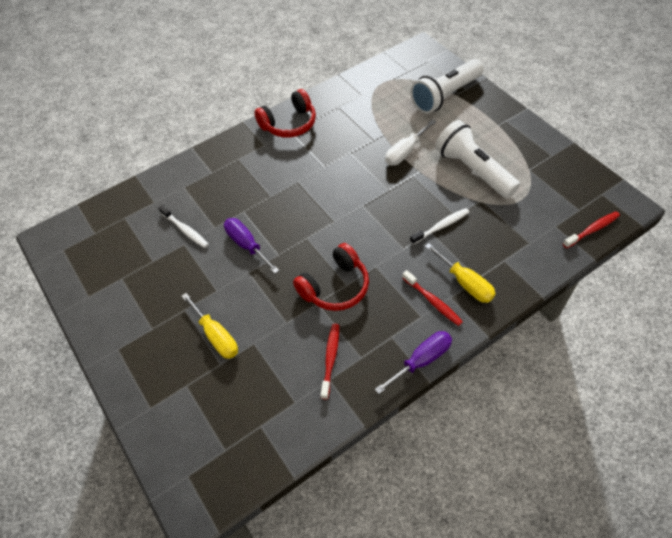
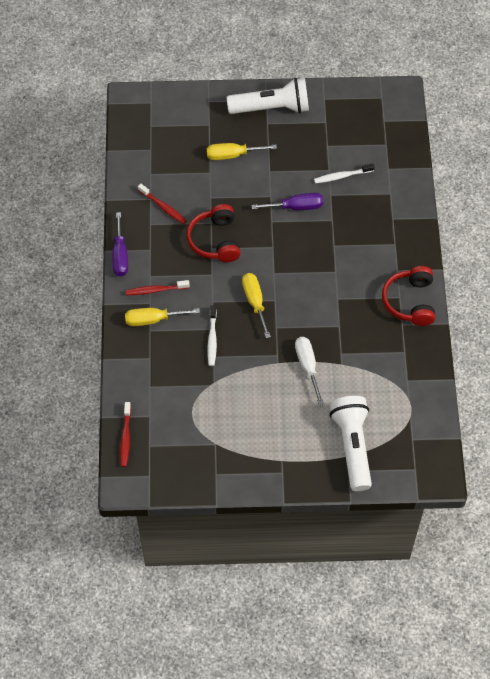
camera: 120 degrees right, 5 degrees up
(376, 218) = (255, 302): none -> yellow screwdriver
(473, 170) = (248, 402): white flashlight -> white flashlight (272, 108)

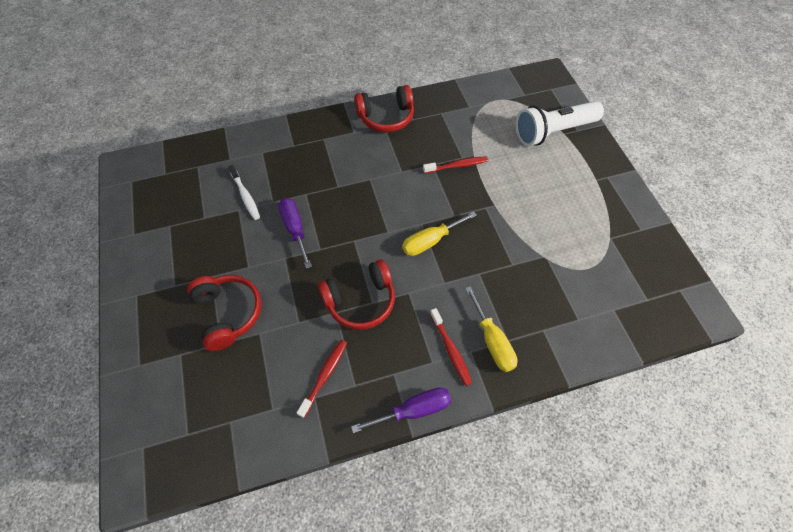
camera: 105 degrees left, 0 degrees up
(125, 438) = (652, 327): red toothbrush -> red toothbrush (457, 166)
(212, 339) = (492, 271): white toothbrush -> none
(232, 155) = (228, 313): yellow screwdriver -> red headphones
(272, 108) = (149, 285): white flashlight -> none
(307, 366) = (488, 180): white screwdriver -> none

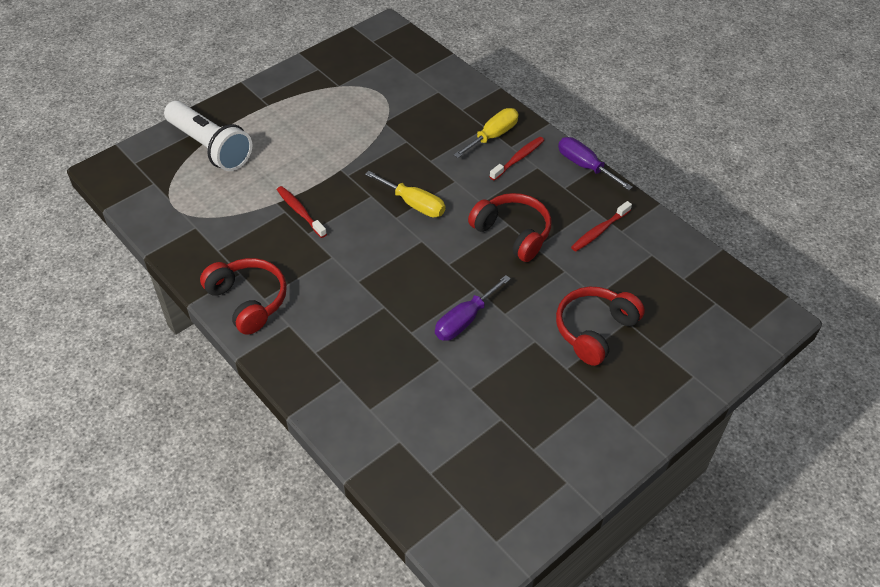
camera: 115 degrees left, 10 degrees down
(245, 196) = (447, 391): white toothbrush -> none
(324, 376) = (599, 231): red toothbrush -> red toothbrush turned 45 degrees counterclockwise

